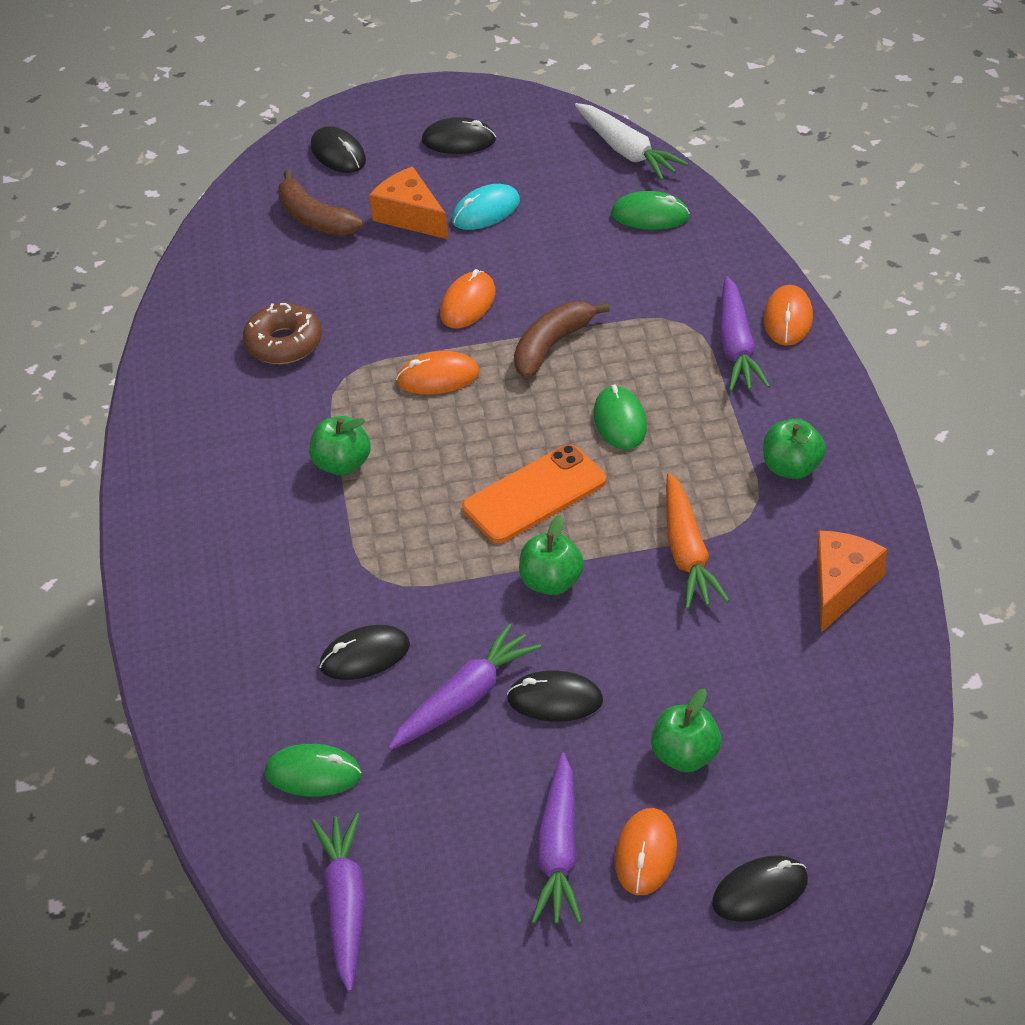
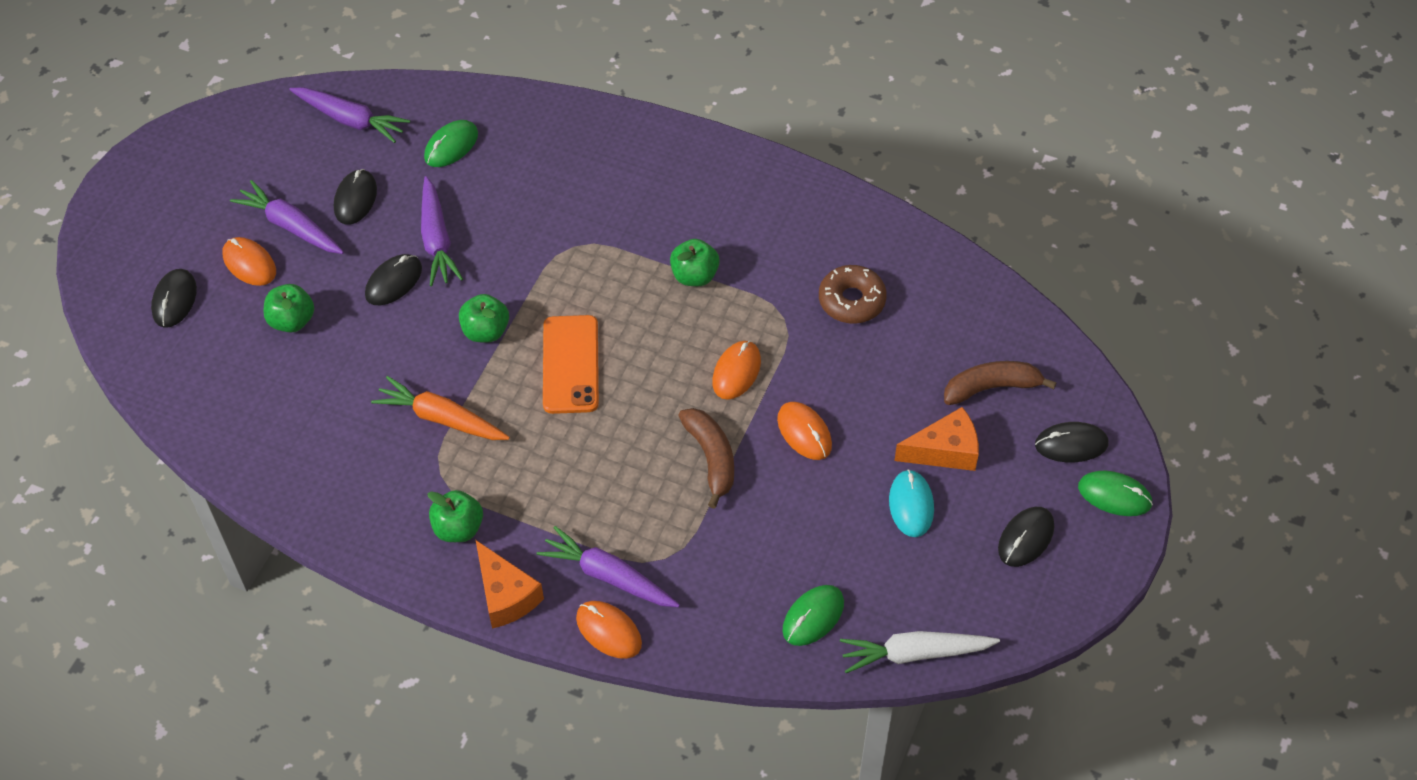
camera: 120 degrees right, 10 degrees up
(365, 656) = (515, 209): black mouse -> black mouse (355, 199)
(620, 421) = (596, 454): green mouse -> green mouse (1114, 495)
(841, 586) = (334, 485): orange cheese -> orange cheese (506, 595)

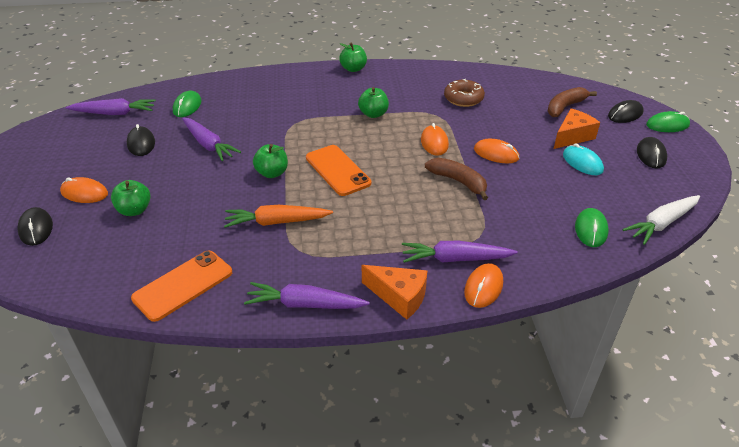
camera: 30 degrees left, 15 degrees down
(289, 464) = (183, 285): none -> orange phone
(291, 226) = (104, 167): purple carrot -> purple carrot (305, 304)
(393, 282) = (194, 170): black mouse -> none
(458, 528) = (335, 273): green apple -> green apple (353, 69)
(609, 631) = (483, 287): orange mouse -> orange mouse turned 75 degrees counterclockwise

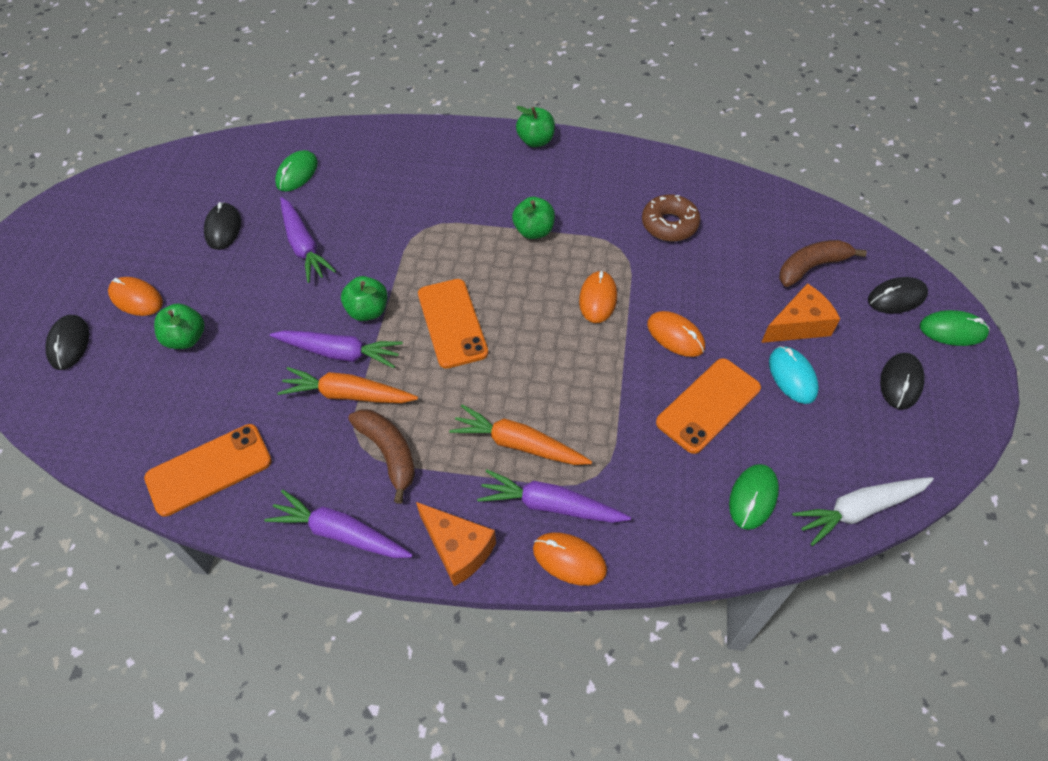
camera: 15 degrees right, 15 degrees up
(114, 113) = (205, 170): purple carrot -> purple carrot (339, 353)
(416, 229) = (519, 444): none -> orange carrot
(458, 182) = (604, 375): brown banana -> brown banana (388, 453)
(483, 287) = (569, 560): orange mouse -> orange mouse turned 75 degrees clockwise
(536, 186) = (708, 405): none -> orange phone

